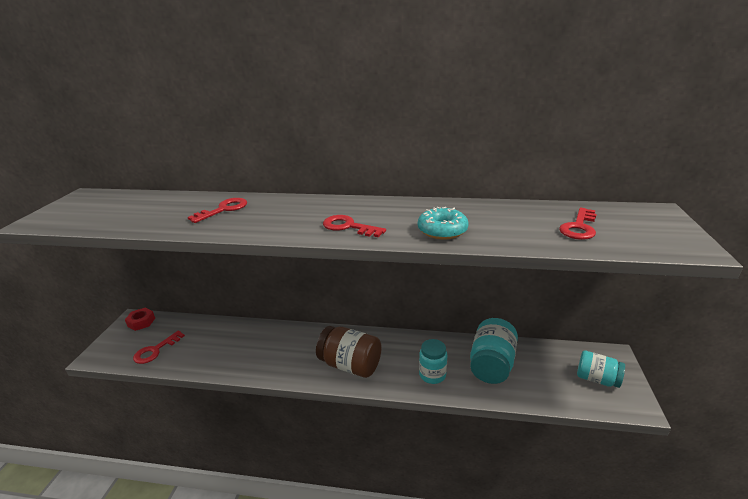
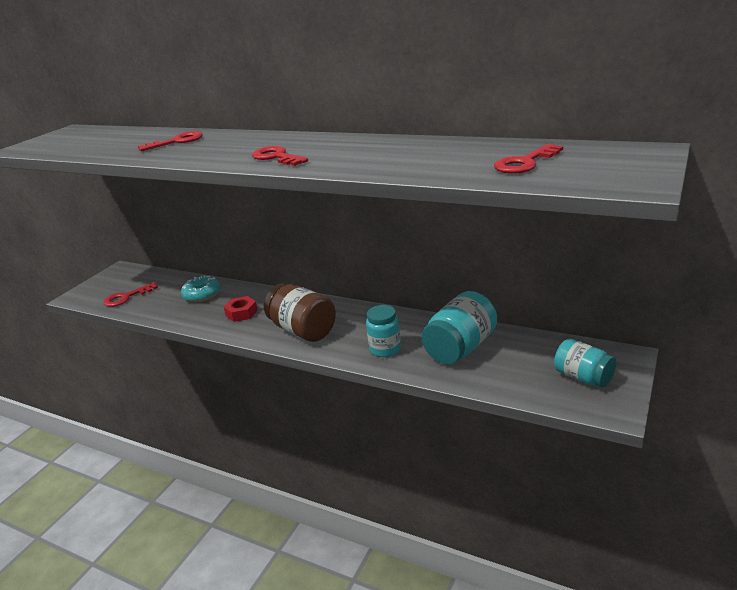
camera: 20 degrees right, 0 degrees up
(141, 322) = (125, 272): red nut -> red nut (241, 313)
(442, 230) = (367, 162): turquoise donut -> turquoise donut (202, 294)

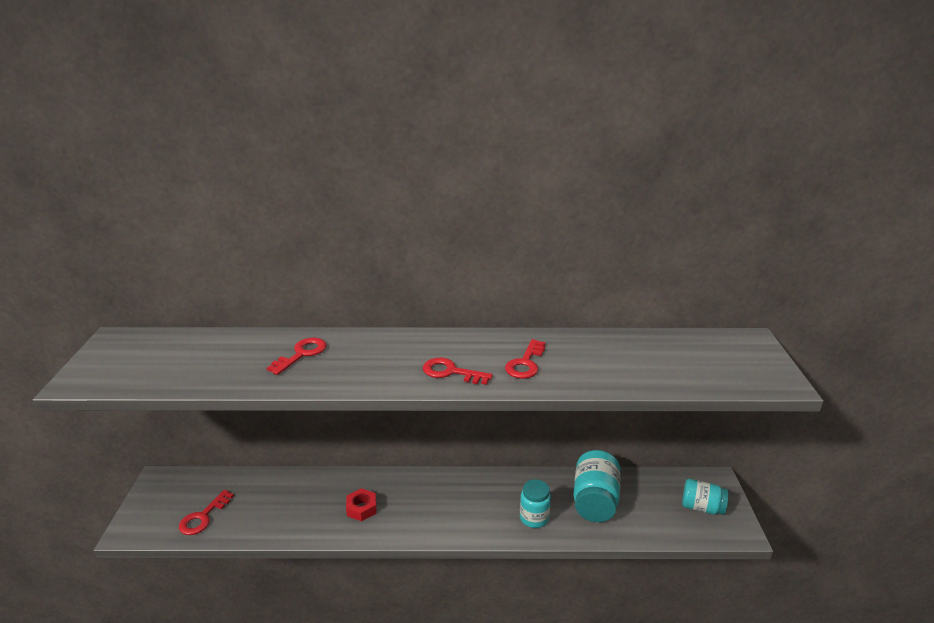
camera: 30 degrees left, 0 degrees up
(202, 294) = (296, 494): turquoise donut -> none
(303, 330) = (442, 515): brown jar -> none
(525, 163) = (680, 362): red key -> red key (525, 363)

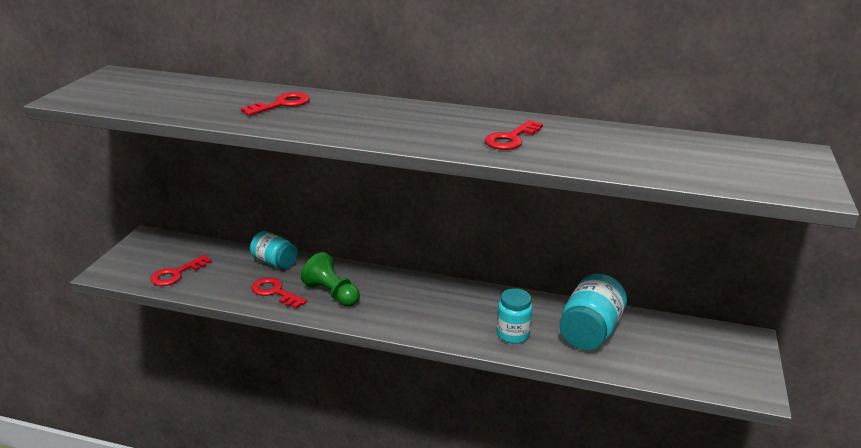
camera: 15 degrees right, 0 degrees up
(361, 508) = (332, 294): red nut -> green pawn
(451, 372) = (425, 135): red key -> red key (275, 292)
(702, 507) = (718, 360): turquoise jar -> turquoise jar (274, 262)

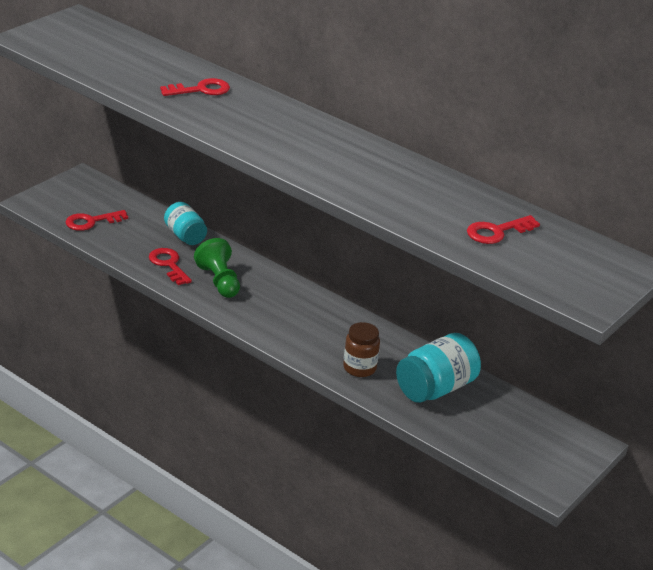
camera: 20 degrees right, 5 degrees up
(511, 139) = (373, 179): red key -> red key (497, 232)
(513, 334) = (359, 368): turquoise jar -> brown jar

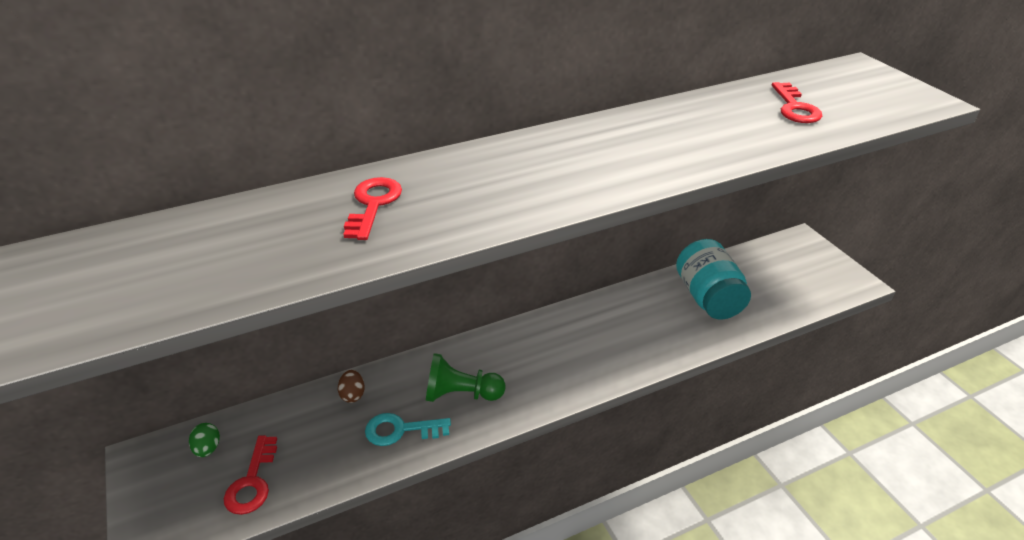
camera: 60 degrees left, 5 degrees up
(104, 197) = (208, 448): none -> green egg
(169, 265) = (401, 430): red key -> turquoise key
(185, 236) = (353, 394): turquoise jar -> brown egg
(359, 368) = (661, 336): brown jar -> none

